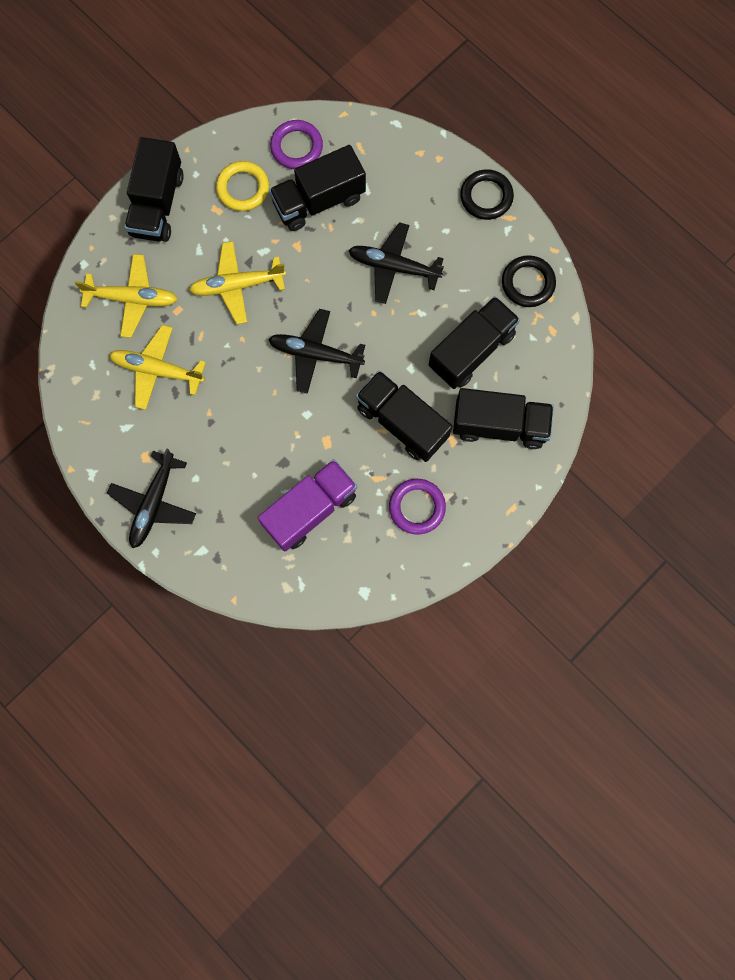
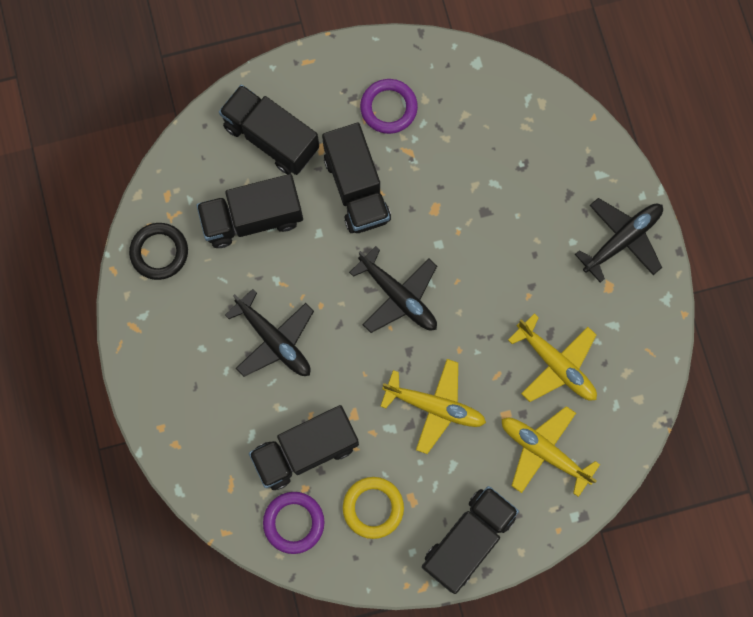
camera: 150 degrees left, 0 degrees up
(310, 510) = (484, 157): purple truck -> none
(319, 201) = (305, 450): black truck -> black truck turned 150 degrees clockwise
(486, 197) = (141, 360): black ring -> none

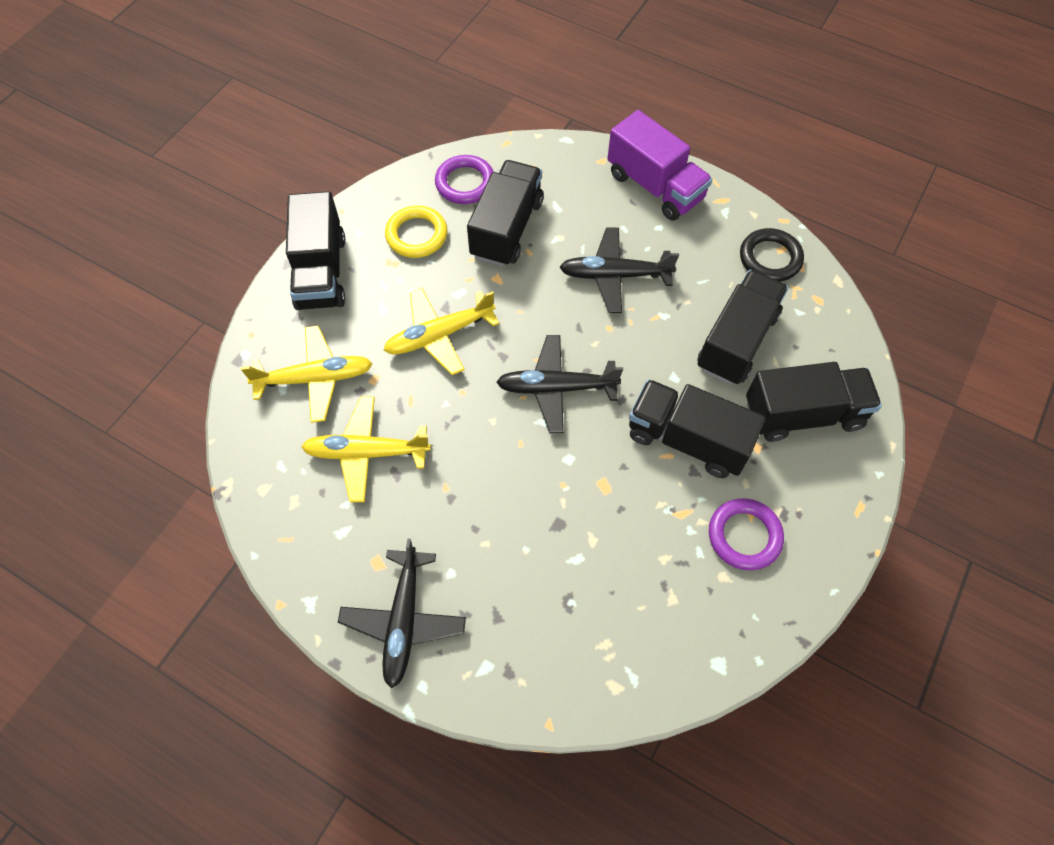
camera: 135 degrees right, 15 degrees down
(165, 384) = (655, 186): none -> purple truck

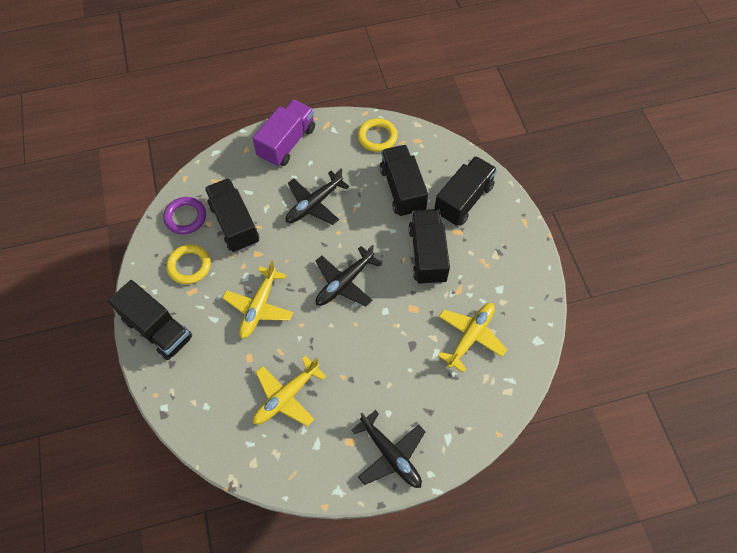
camera: 45 degrees left, 0 degrees up
(314, 379) = (217, 386): yellow plane -> yellow plane (470, 337)
(655, 186) = (287, 143): purple truck -> purple truck turned 60 degrees counterclockwise
(687, 440) = (427, 255): black truck -> black truck turned 105 degrees clockwise
(744, 536) = (493, 276): purple ring -> none
(770, 258) = (377, 137): black ring -> yellow ring

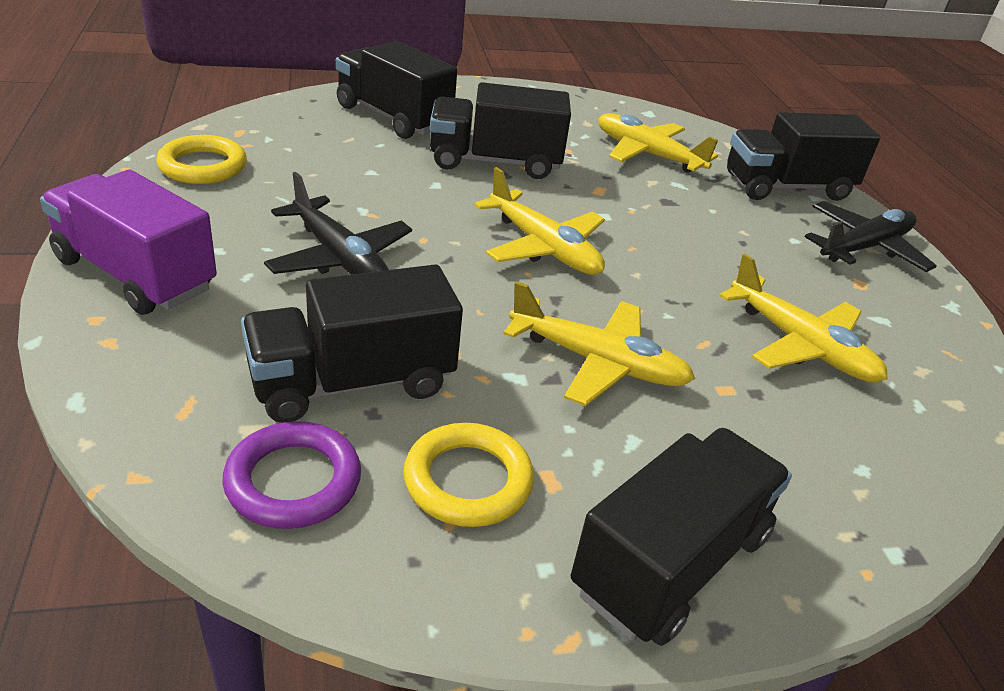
camera: 90 degrees left, 25 degrees down
(344, 282) = (543, 247): black plane -> yellow plane
(402, 190) = (347, 162): black truck -> black truck (787, 187)

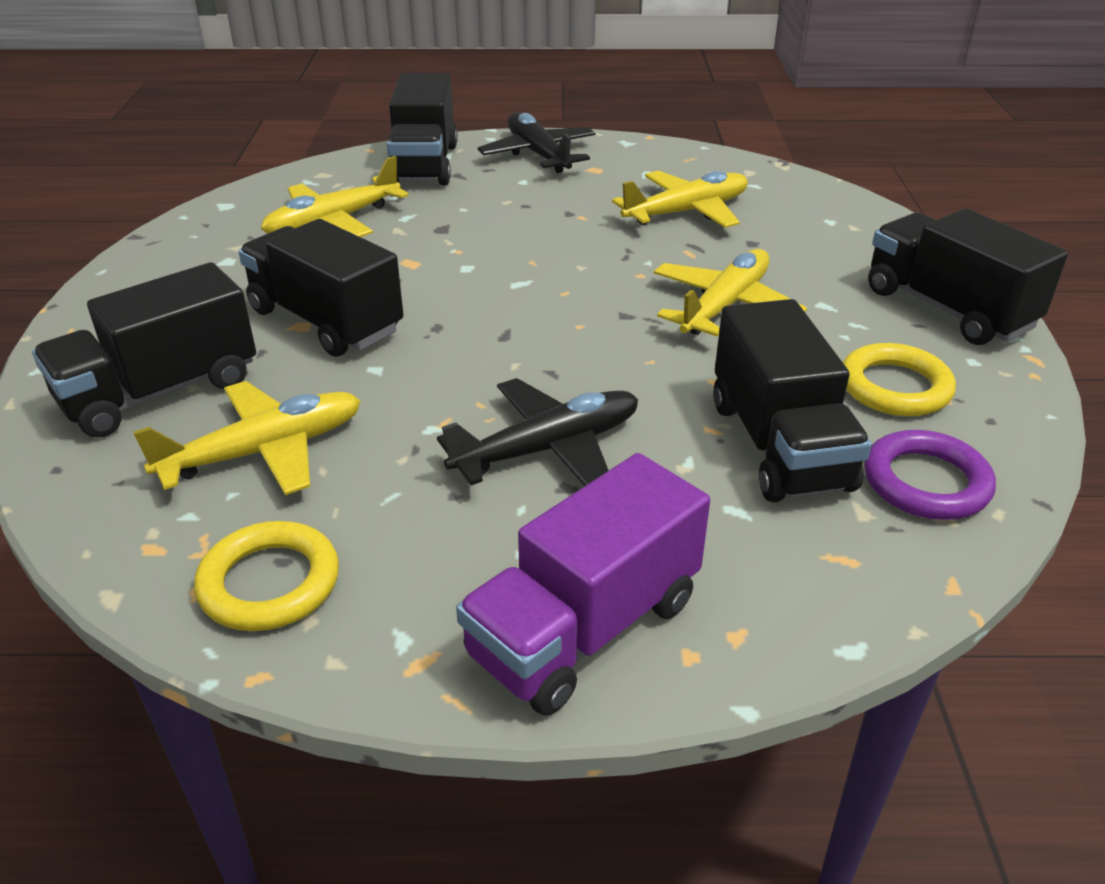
camera: 75 degrees left, 0 degrees up
(495, 162) = (326, 321): black truck -> black truck turned 120 degrees clockwise
(543, 247) = (529, 311): yellow plane -> yellow plane (263, 452)

